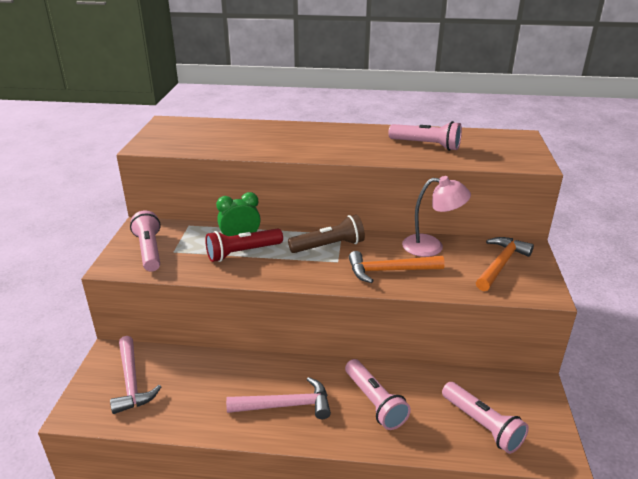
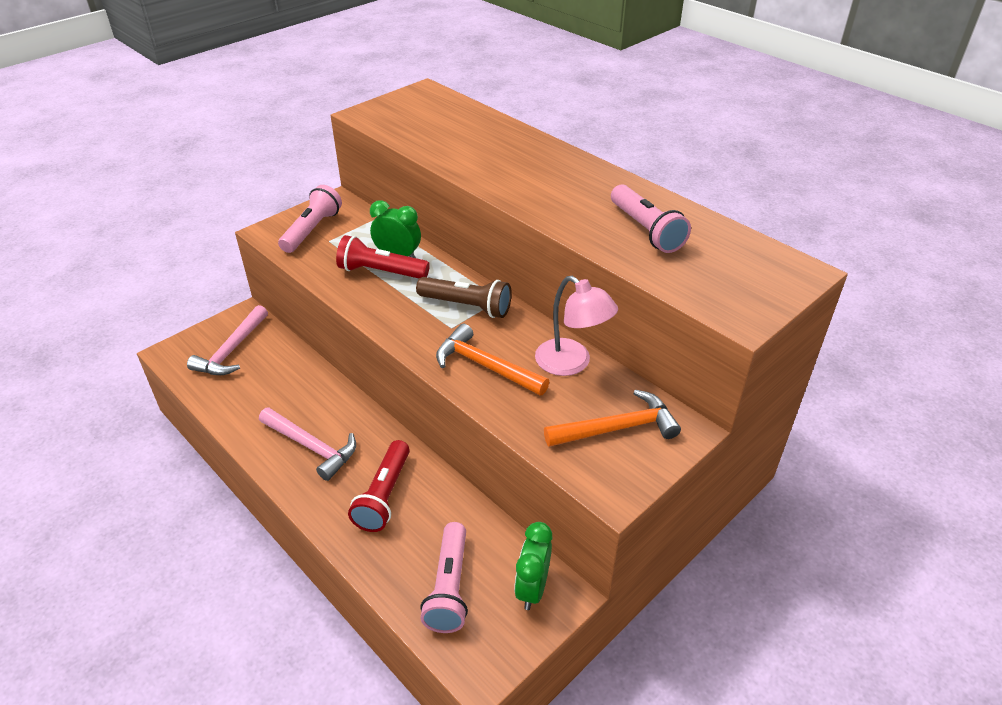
camera: 40 degrees right, 10 degrees up
(374, 402) = (384, 495): pink flashlight -> red flashlight
(521, 393) = (532, 588): none -> green clock

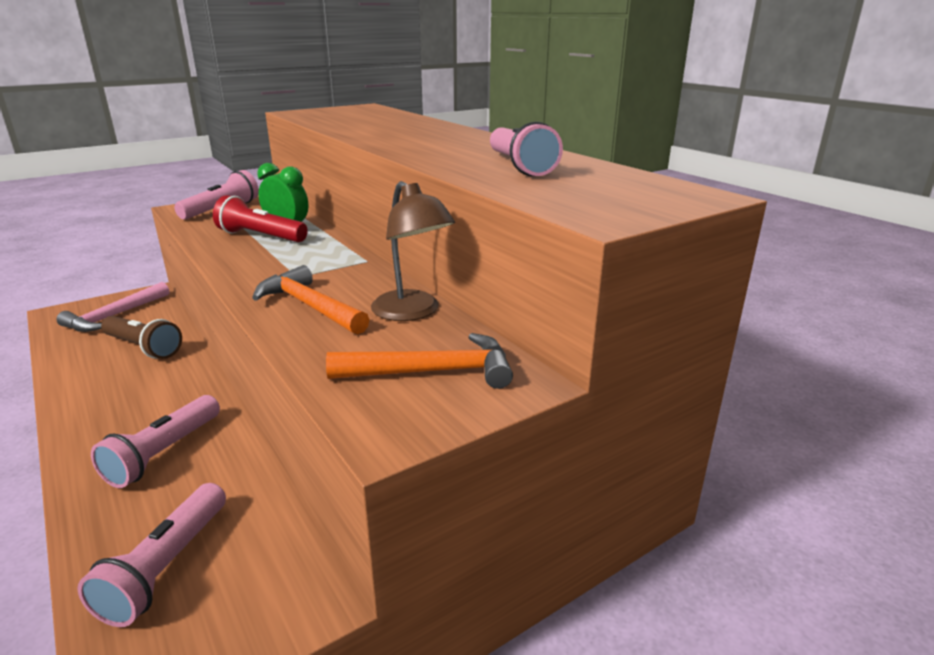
camera: 10 degrees right, 15 degrees down
(311, 447) = (122, 399): pink hammer -> none
(384, 495) = (163, 453): red flashlight -> pink flashlight
(467, 306) = (328, 263): brown flashlight -> brown flashlight (143, 347)
(532, 588) = (275, 585): green clock -> none
(571, 363) = (412, 312): pink lamp -> brown lamp

